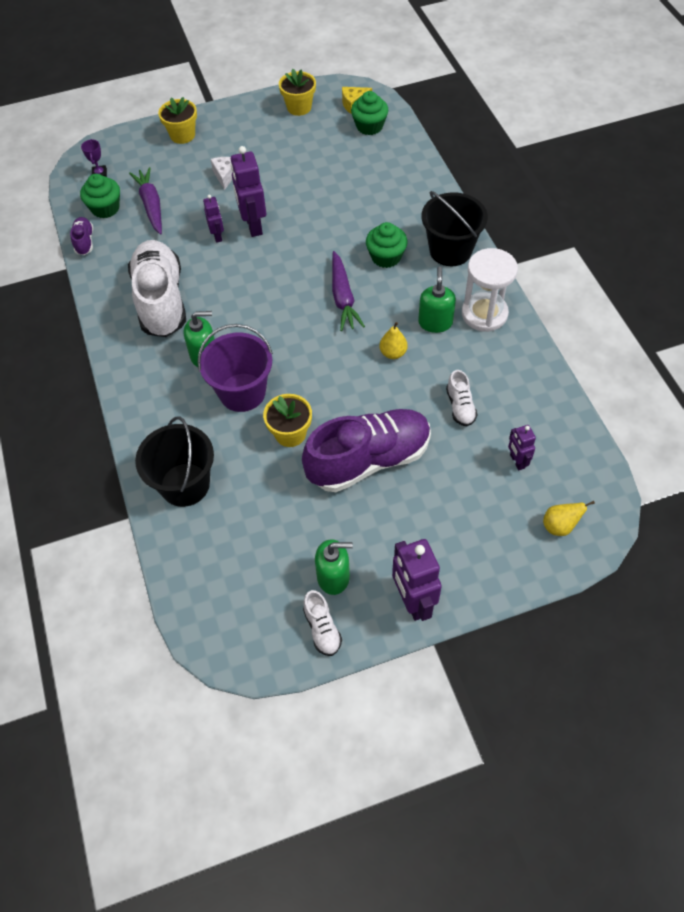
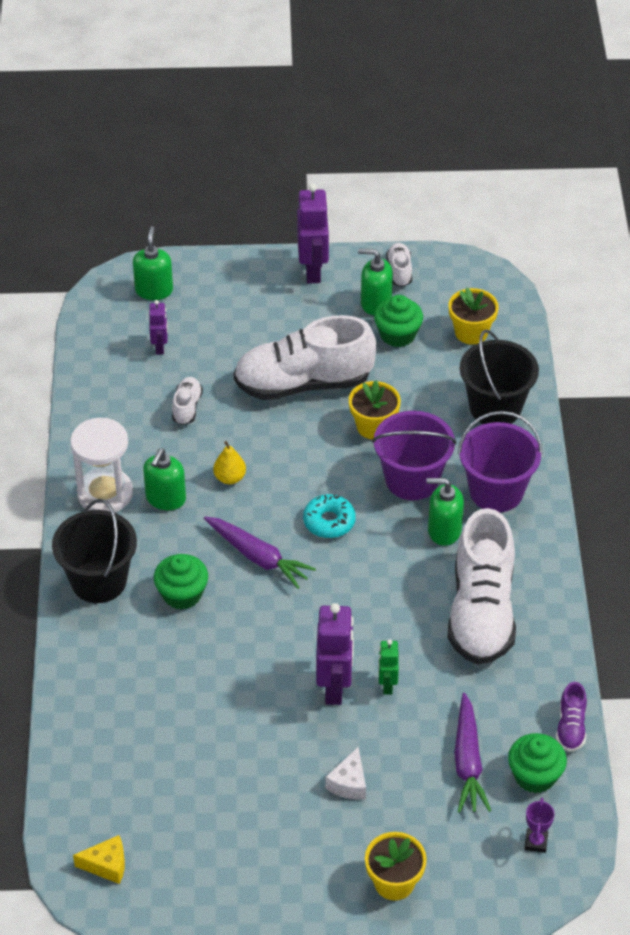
camera: 165 degrees left, 10 degrees down
(168, 401) = (496, 491): none -> purple bucket
(217, 236) = (387, 685): purple robot -> green robot
(298, 338) = (329, 521): none -> turquoise donut
(299, 107) = (194, 885): yellow flower pot -> yellow flower pot (471, 332)
(343, 297) = (257, 557): purple carrot -> purple carrot turned 120 degrees clockwise
(369, 126) = (104, 812): green cupcake -> green cupcake (397, 334)
(369, 460) = (303, 383): purple shoe -> white shoe
(559, 526) = (154, 290): yellow pear -> green soap dispenser

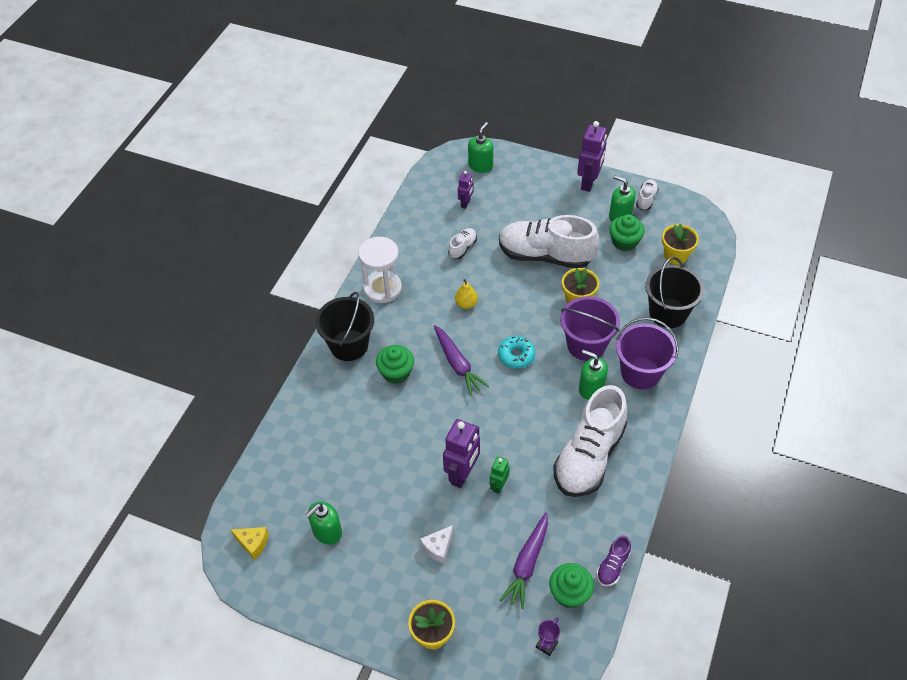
camera: 25 degrees right, 5 degrees up
(165, 499) = (418, 304): green soap dispenser -> green soap dispenser (327, 532)

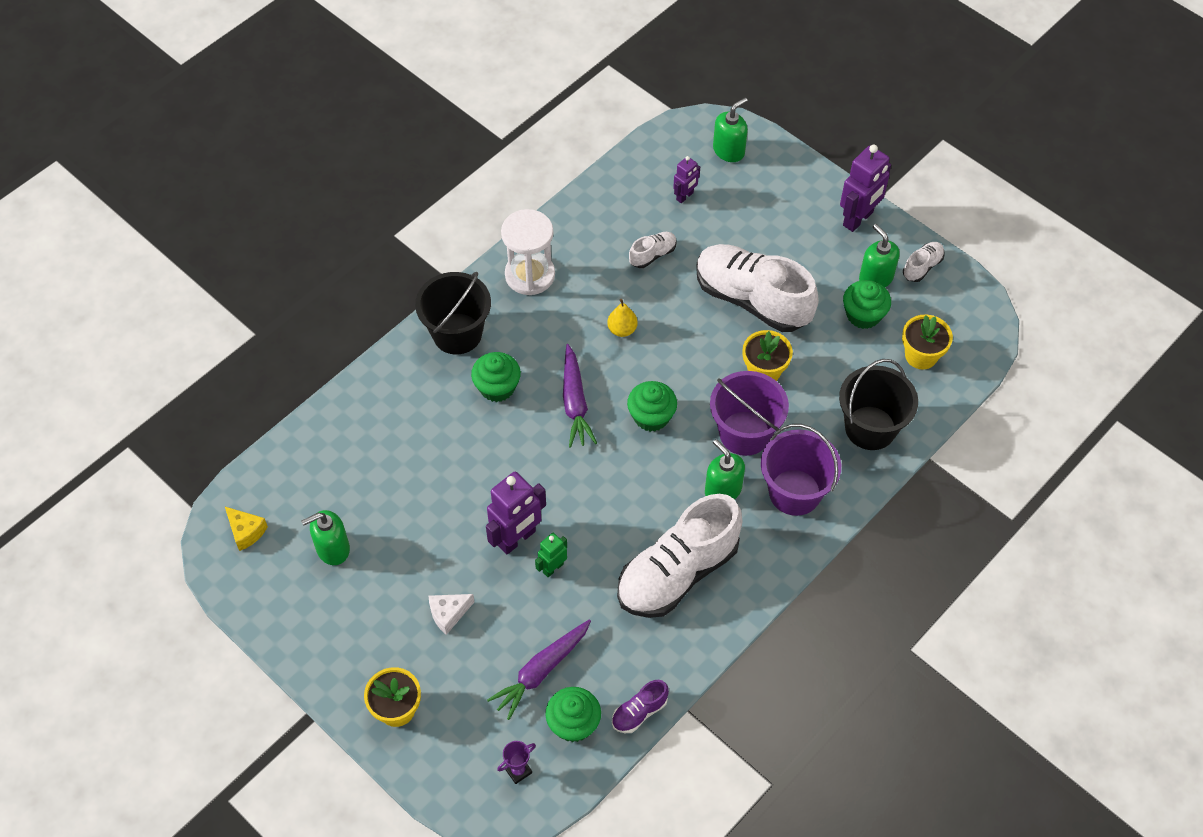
camera: 20 degrees right, 5 degrees up
(516, 355) = (651, 416): turquoise donut -> green cupcake

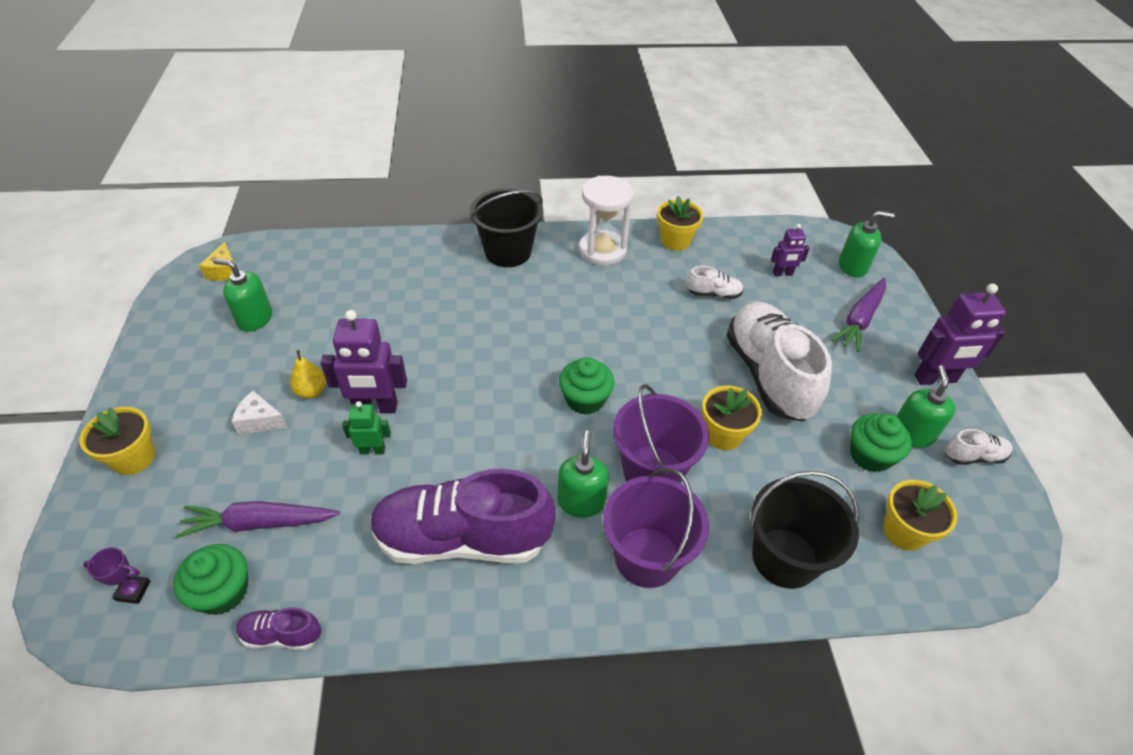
camera: 40 degrees right, 10 degrees down
(497, 387) = (493, 300): green cupcake -> none
(575, 402) = (537, 347): purple carrot -> purple carrot (860, 319)
(576, 223) = (675, 241): none -> yellow flower pot
(622, 329) = (632, 325): yellow pear -> yellow pear (311, 391)
(677, 573) = (462, 539): white shoe -> purple shoe

